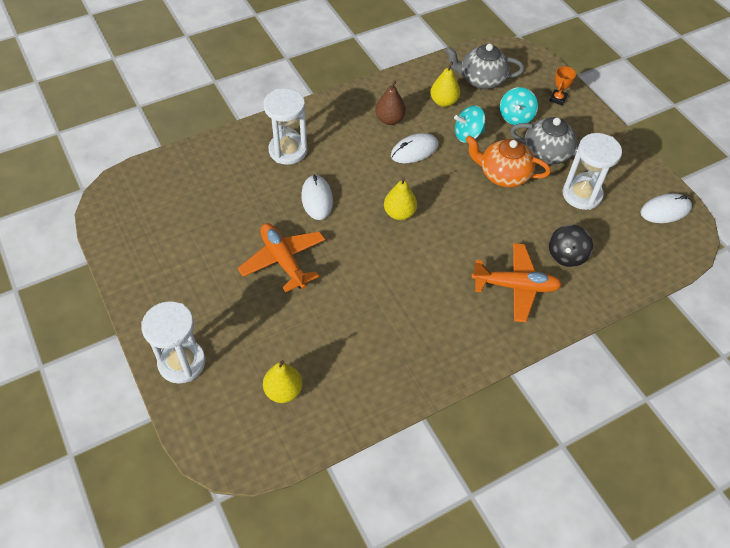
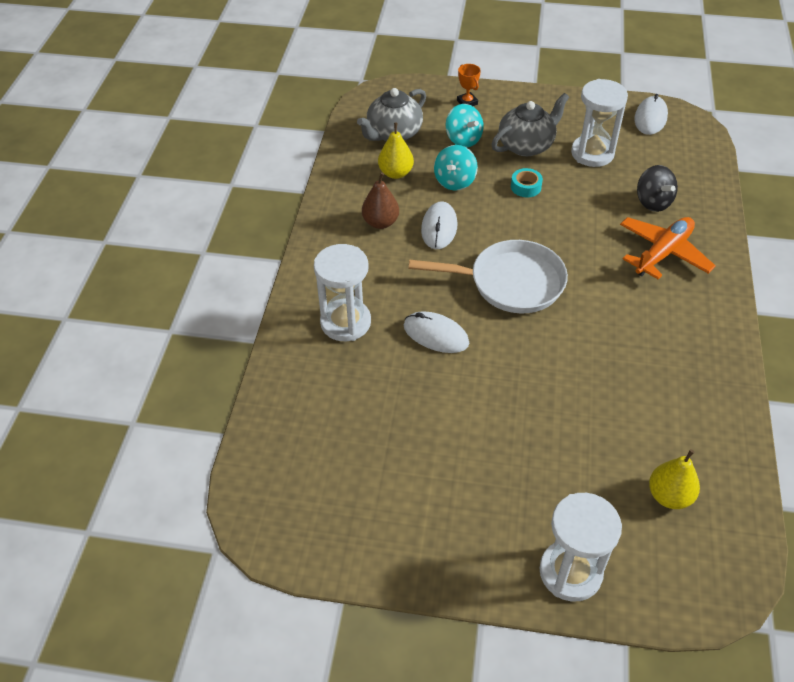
camera: 50 degrees left, 5 degrees down
(283, 260) = (497, 406): orange plane -> none
(399, 213) = (510, 283): yellow pear -> white pan
(503, 175) = (526, 187): orange teapot -> turquoise tape

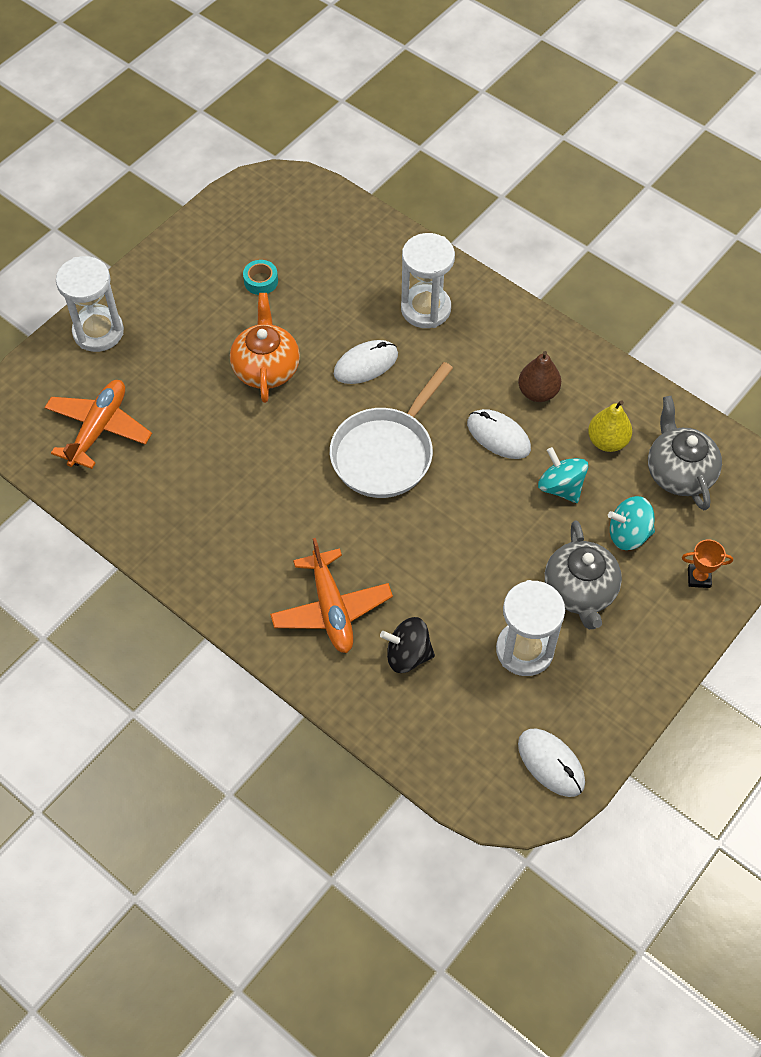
camera: 120 degrees right, 10 degrees up
(496, 402) = (266, 368): none -> orange teapot
(526, 187) = (510, 547): turquoise tape -> turquoise tape (261, 281)
(669, 496) = (99, 428): yellow pear -> orange plane

